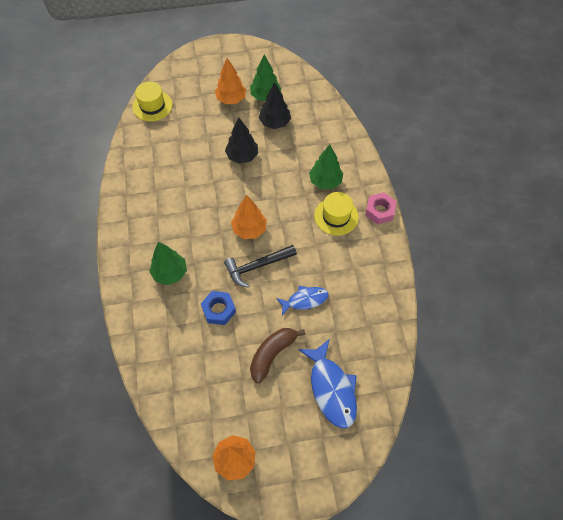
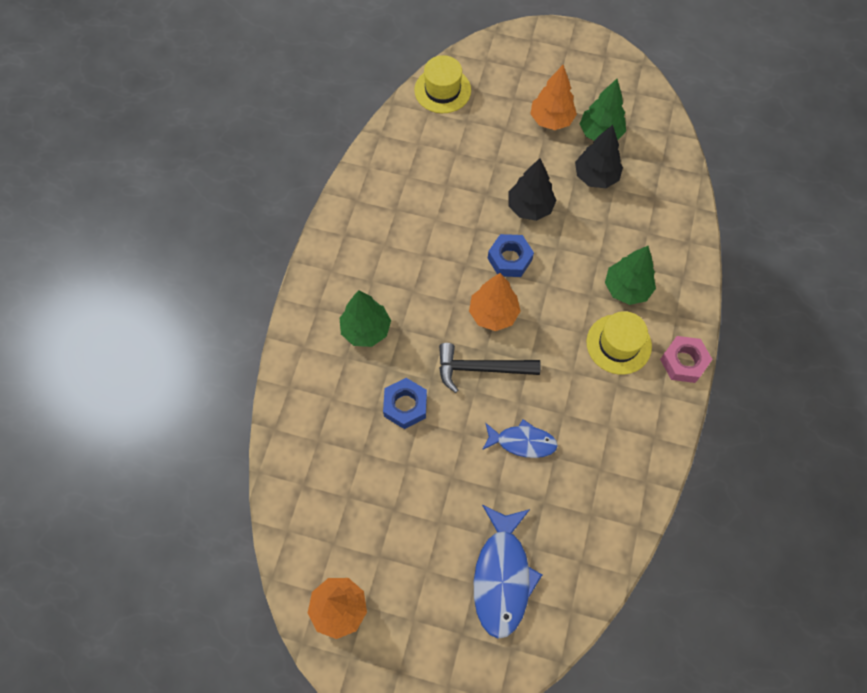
camera: 25 degrees right, 5 degrees up
(244, 192) = (509, 259): none -> blue nut
(272, 354) = (447, 495): brown banana -> none

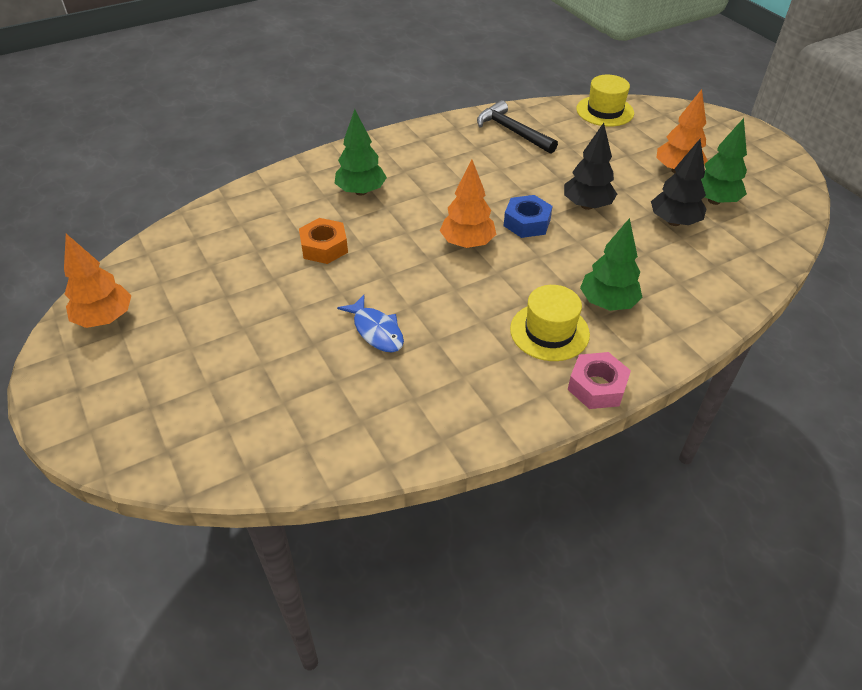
camera: 45 degrees right, 20 degrees down
(405, 405) = (324, 247): blue nut -> orange nut
(480, 369) = (410, 266): black hammer -> black hammer (512, 131)
(502, 576) = (233, 398): blue fish -> none

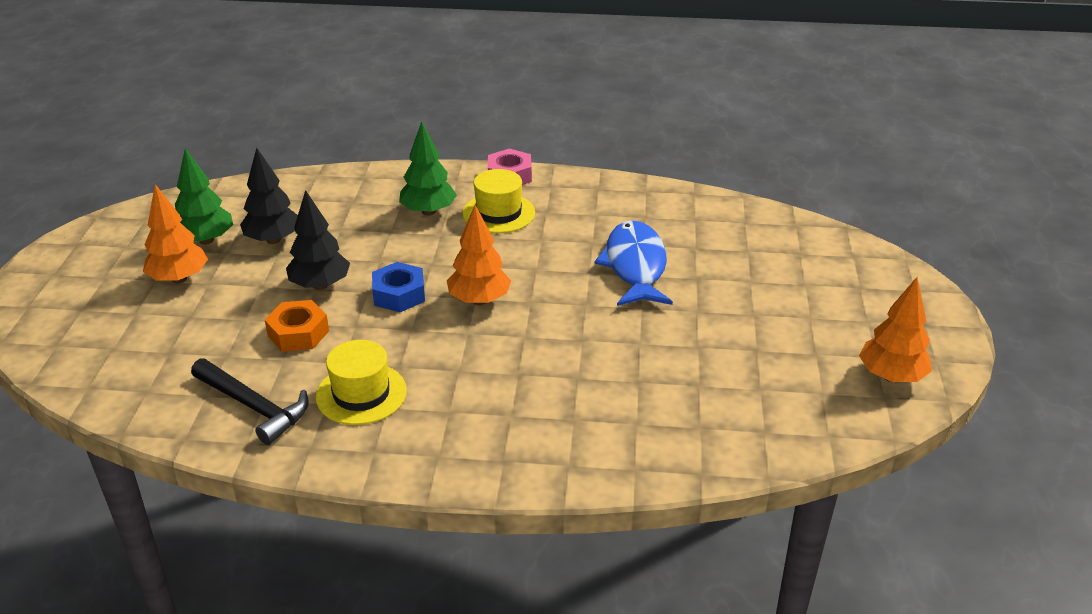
camera: 145 degrees left, 10 degrees down
(324, 247) = (623, 357): orange nut -> orange nut (298, 333)
(361, 191) = (526, 406): green tree -> none
(376, 331) = (635, 266): blue fish -> blue fish, size x1.63
(512, 131) = (254, 407): black hammer -> black hammer turned 45 degrees counterclockwise
(605, 111) = (105, 382): yellow hat -> yellow hat (361, 394)

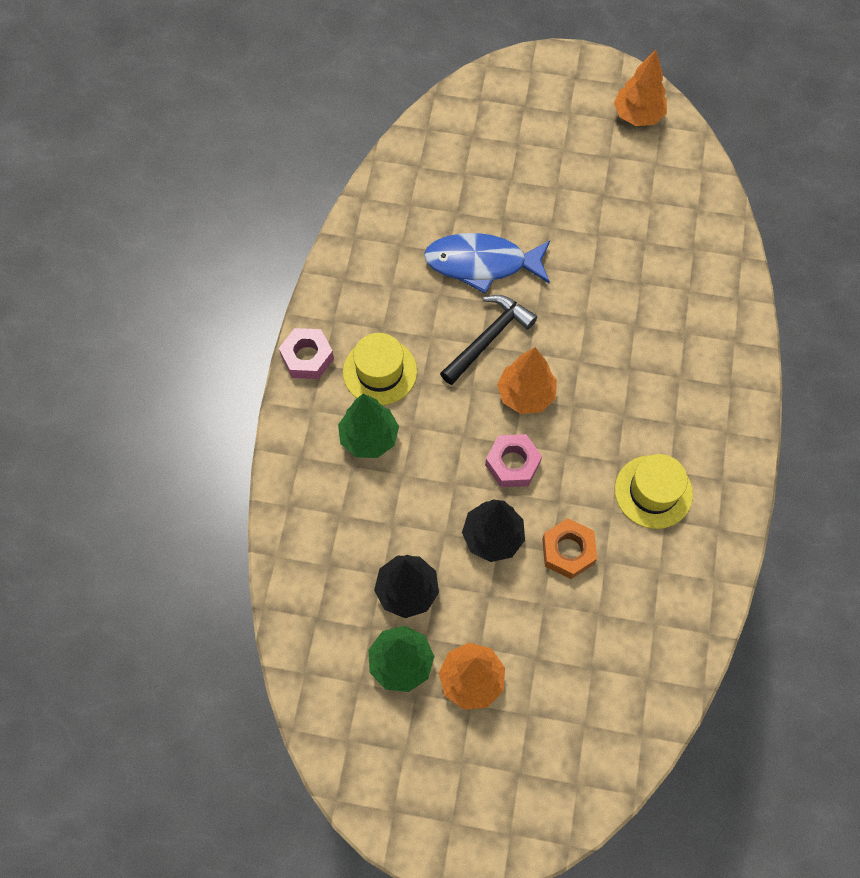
camera: 85 degrees left, 30 degrees up
(254, 407) = (669, 579): black hammer -> black hammer (488, 338)
(399, 294) = (512, 464): blue nut -> pink nut

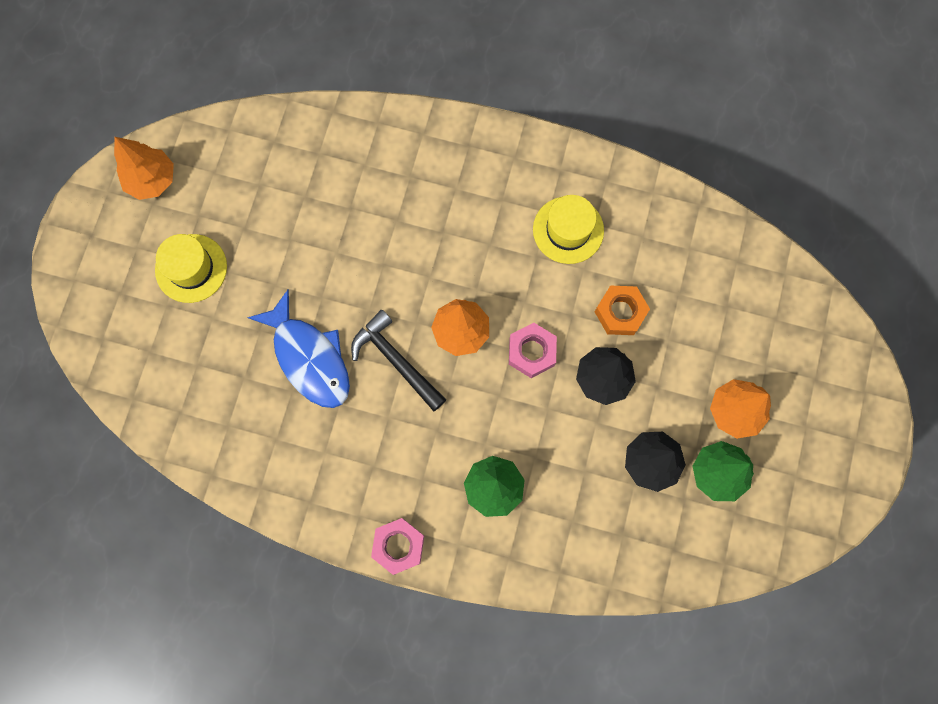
camera: 85 degrees left, 10 degrees up
(380, 371) = (422, 472): yellow hat -> yellow hat (191, 268)
(482, 263) = (309, 358): blue fish -> blue fish turned 45 degrees counterclockwise

